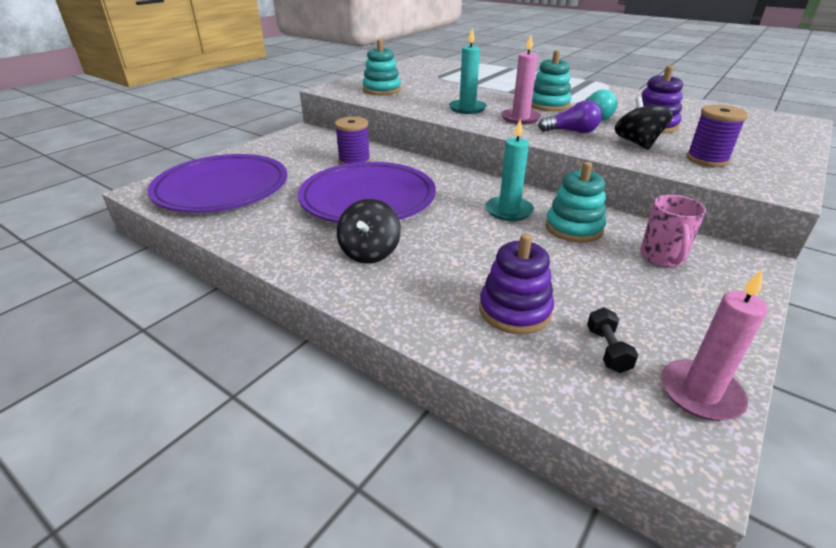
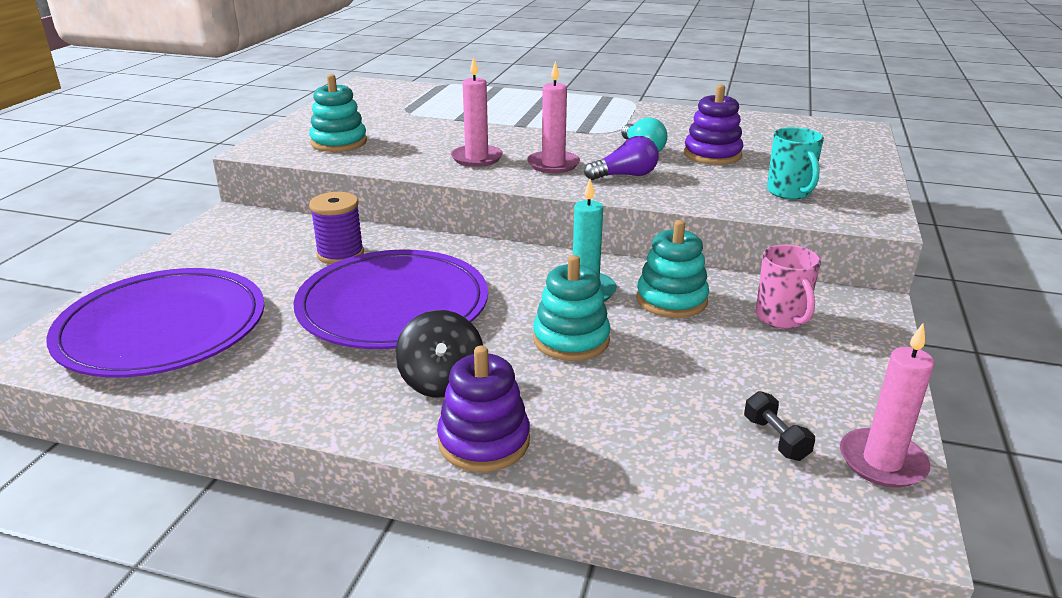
camera: 20 degrees left, 5 degrees down
(467, 108) = (477, 158): turquoise candle -> pink candle
(515, 310) = (657, 417): purple stacking toy -> purple stacking toy (484, 441)
(548, 105) = (576, 140): turquoise stacking toy -> turquoise stacking toy (571, 340)
(637, 143) = (707, 181): black spinning top -> none
(707, 159) = (789, 192): purple spool -> turquoise mug

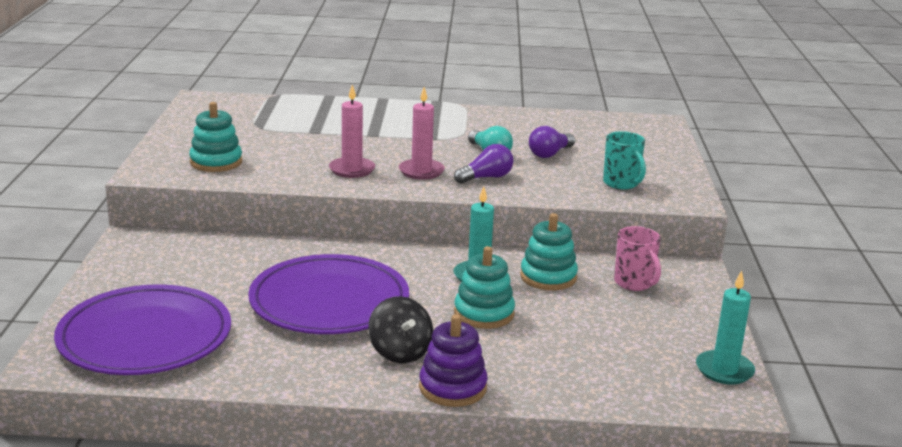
camera: 15 degrees left, 5 degrees down
(340, 254) = (257, 263): purple spool -> none
(712, 154) = (550, 154): purple stacking toy -> purple light bulb
(775, 439) = (652, 364): black dumbbell -> none
(882, 462) = (724, 370): pink candle -> turquoise candle

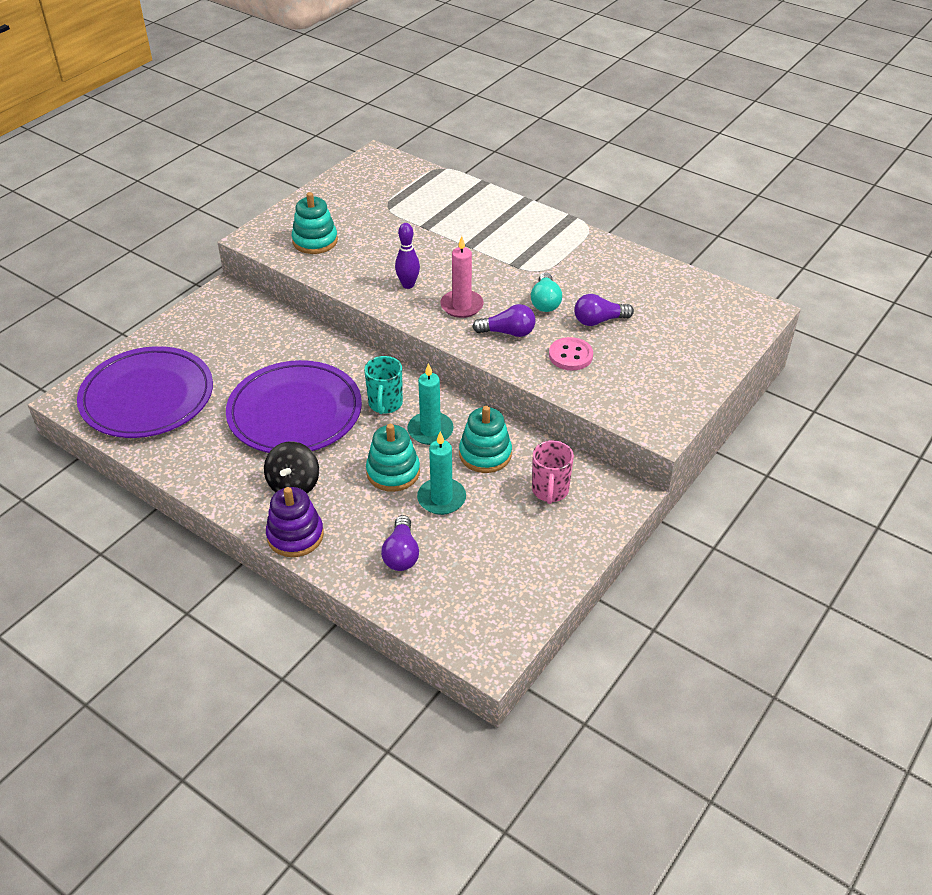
camera: 35 degrees right, 20 degrees up
(352, 170) = (408, 285): pink candle -> purple bowling pin
(558, 178) = (570, 355): none -> pink button
(570, 365) = (401, 554): none -> purple light bulb
(621, 184) = (621, 382): turquoise mug -> turquoise mug (385, 404)
(724, 370) = (517, 616): turquoise candle -> turquoise candle (441, 498)

